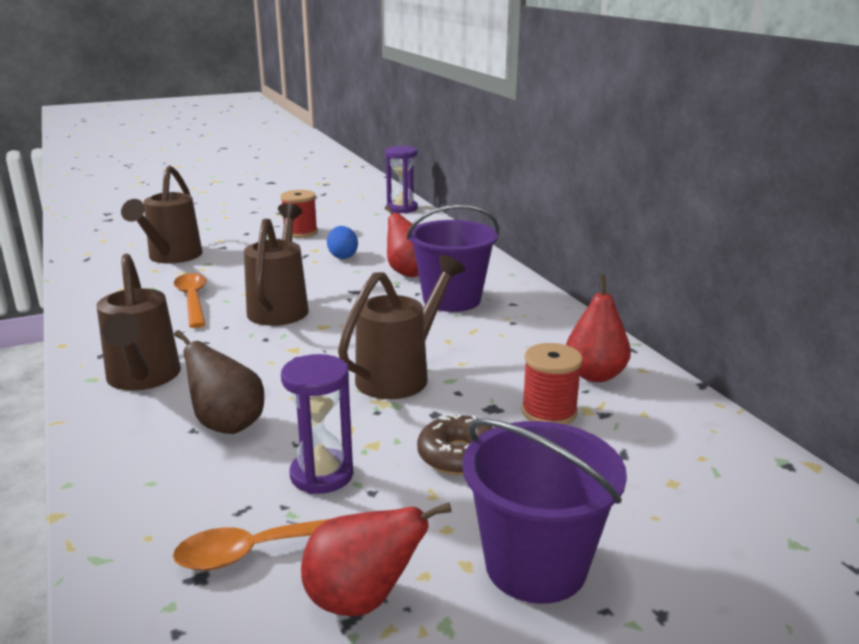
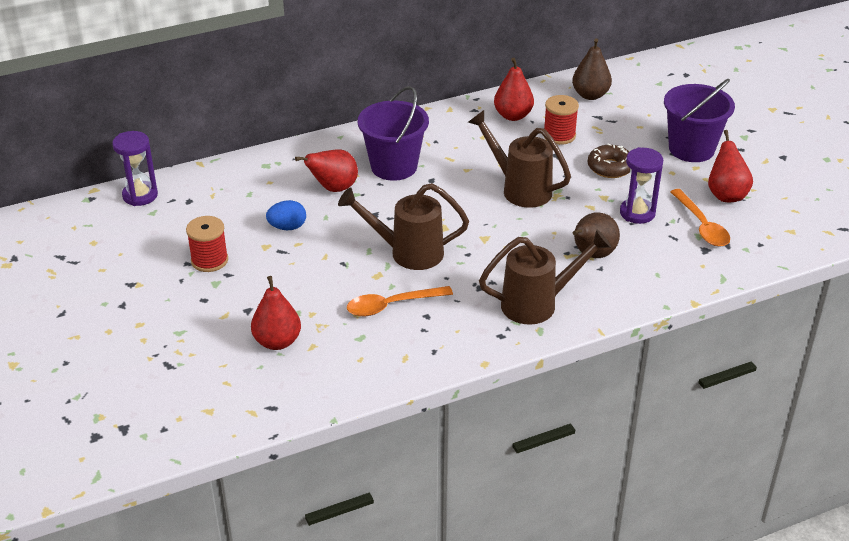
camera: 90 degrees left, 15 degrees up
(171, 258) = (277, 341): brown watering can -> red pear
(695, 449) = (590, 95): none -> brown pear

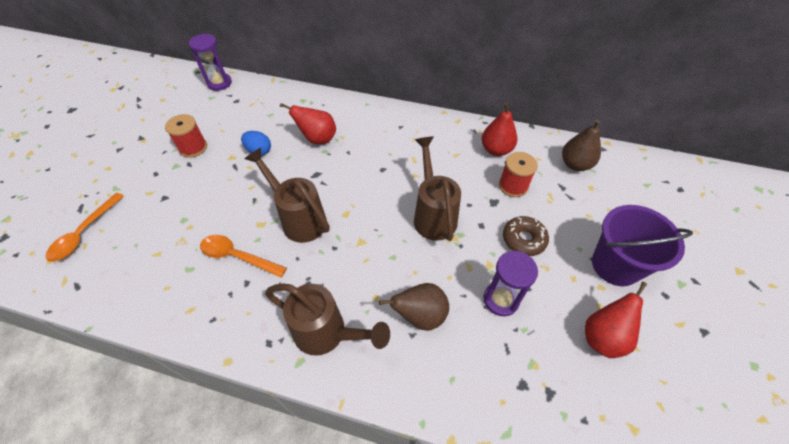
camera: 40 degrees right, 15 degrees up
(277, 341) = (146, 234): red pear -> none
(394, 166) = (371, 144): purple bucket -> none
(701, 226) = (545, 355): orange spoon -> orange spoon (84, 233)

